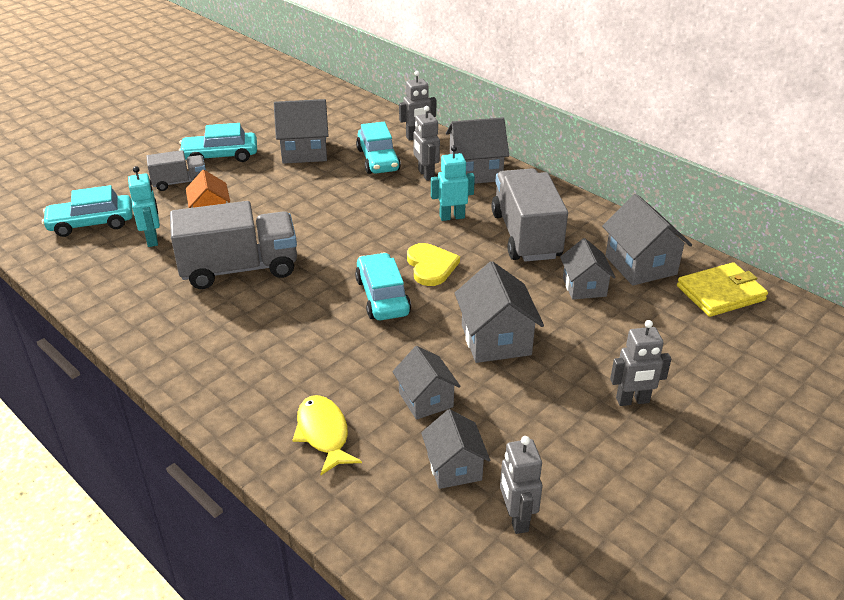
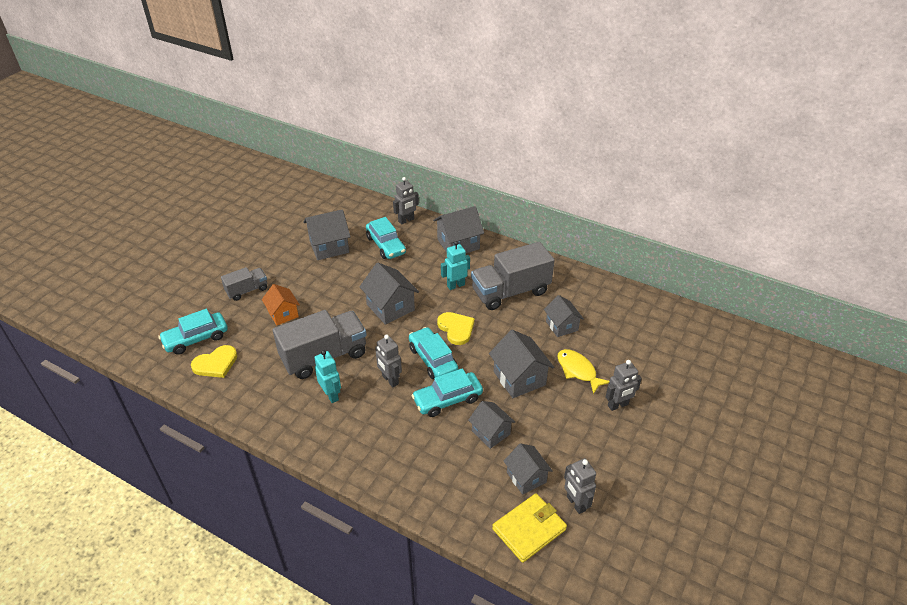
camera: 15 degrees left, 5 degrees up
(100, 254) = (216, 363): none -> yellow heart
(152, 239) = (249, 344): turquoise robot -> turquoise robot (331, 395)
(220, 156) = (267, 261): turquoise car -> turquoise car (447, 399)
(323, 434) = (435, 472): yellow fish -> yellow fish (578, 371)
(426, 175) = (424, 253): grey robot -> grey robot (390, 380)
(526, 235) = (510, 292): grey truck -> grey truck turned 90 degrees counterclockwise
(640, 265) = (592, 302): grey house -> grey house (390, 307)
(720, 293) = (647, 314): yellow wallet -> yellow wallet (529, 529)

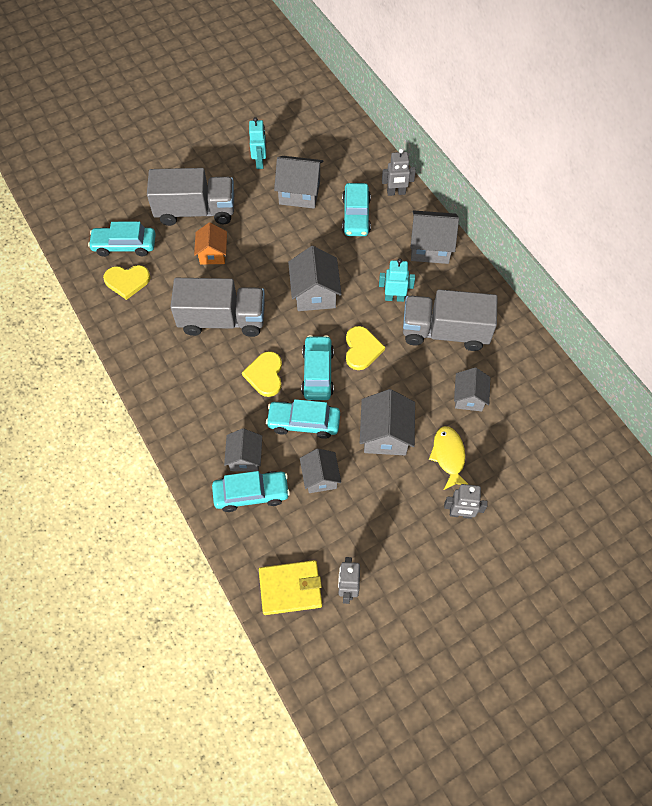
camera: 30 degrees right, 20 degrees up
(247, 290) = (195, 211): grey truck -> grey truck, size x1.87
(331, 395) = (205, 364): turquoise robot -> turquoise robot (260, 162)
(390, 380) = (265, 375): grey robot -> yellow heart
(442, 473) = (251, 494): none -> turquoise car
(526, 477) = (321, 539): grey house -> grey house (245, 458)

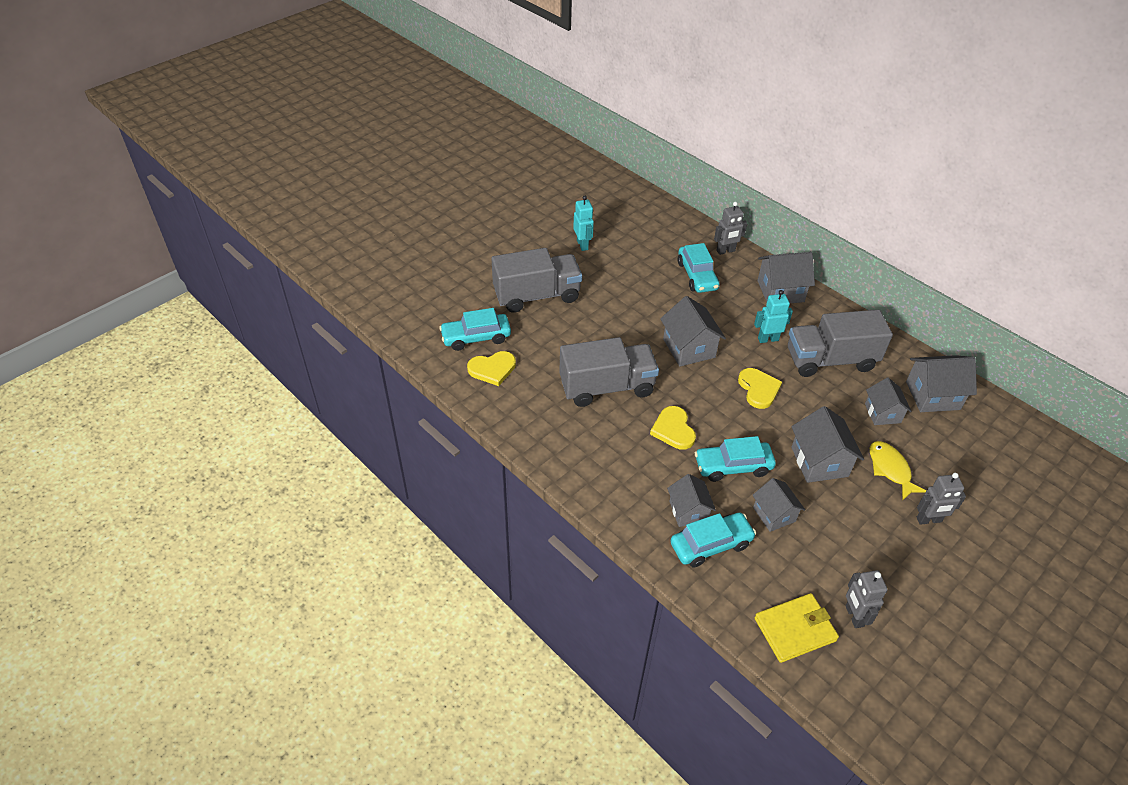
camera: 15 degrees left, 15 degrees down
(213, 254) = (571, 330): orange house -> none
(299, 193) = (633, 265): grey house -> grey house (932, 395)
(317, 372) = (725, 418): turquoise car -> none

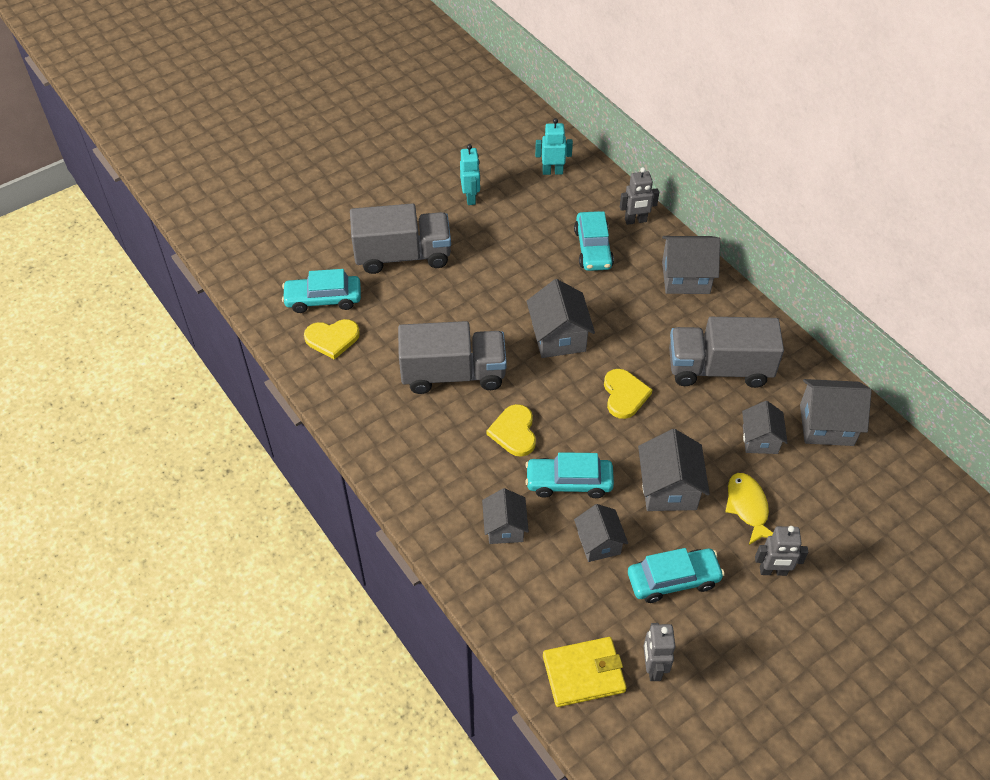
camera: 10 degrees right, 5 degrees up
(711, 545) = (519, 568): turquoise car -> turquoise car (673, 580)
(768, 339) = (653, 335): turquoise robot -> turquoise robot (552, 171)

